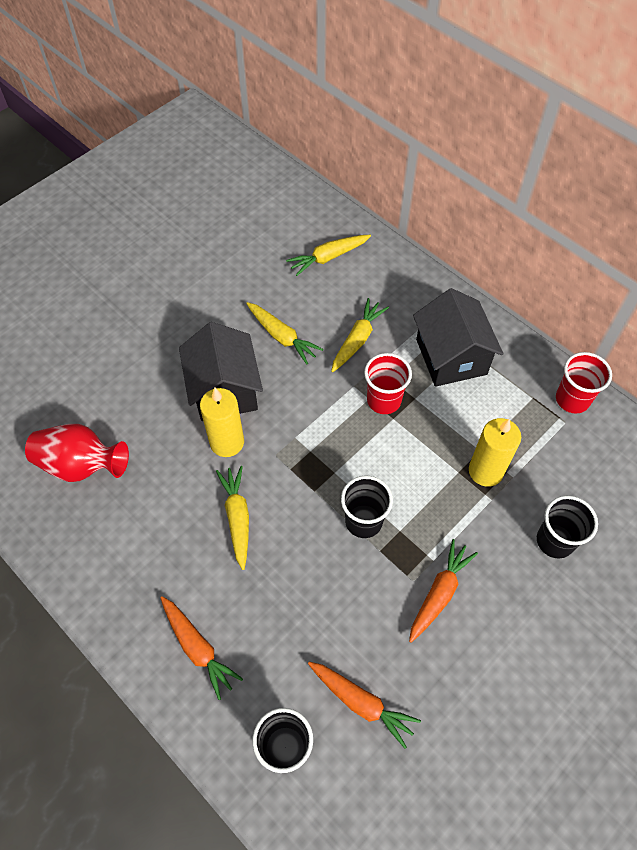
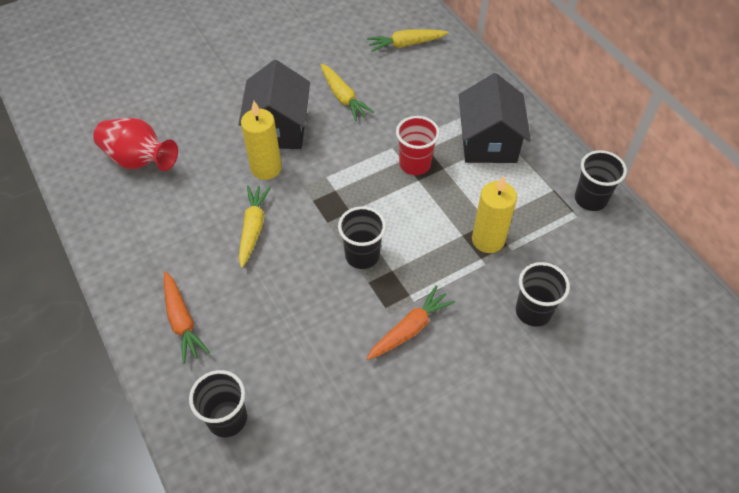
camera: 15 degrees right, 5 degrees down
(357, 340) = (408, 112): yellow carrot -> none
(361, 703) = (307, 400): orange carrot -> none
(572, 399) = (590, 199): red cup -> black cup

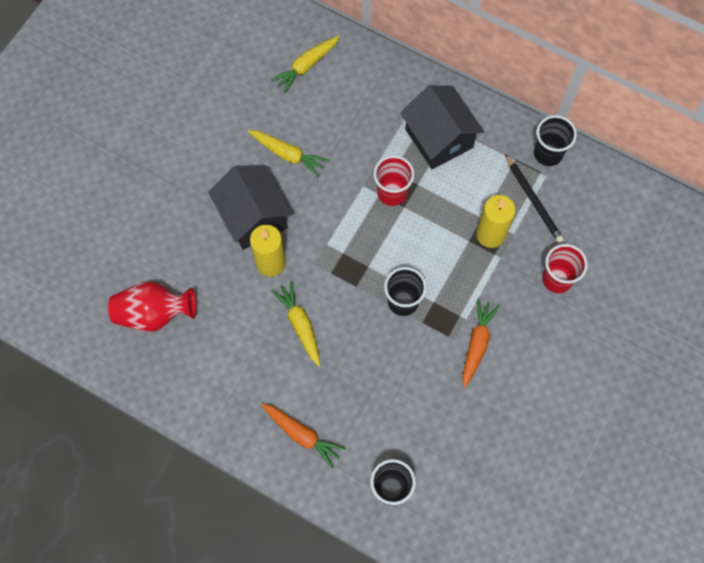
camera: 30 degrees left, 15 degrees up
(533, 311) = (557, 279): black cup -> red cup
(551, 231) = (533, 200): none -> black pencil

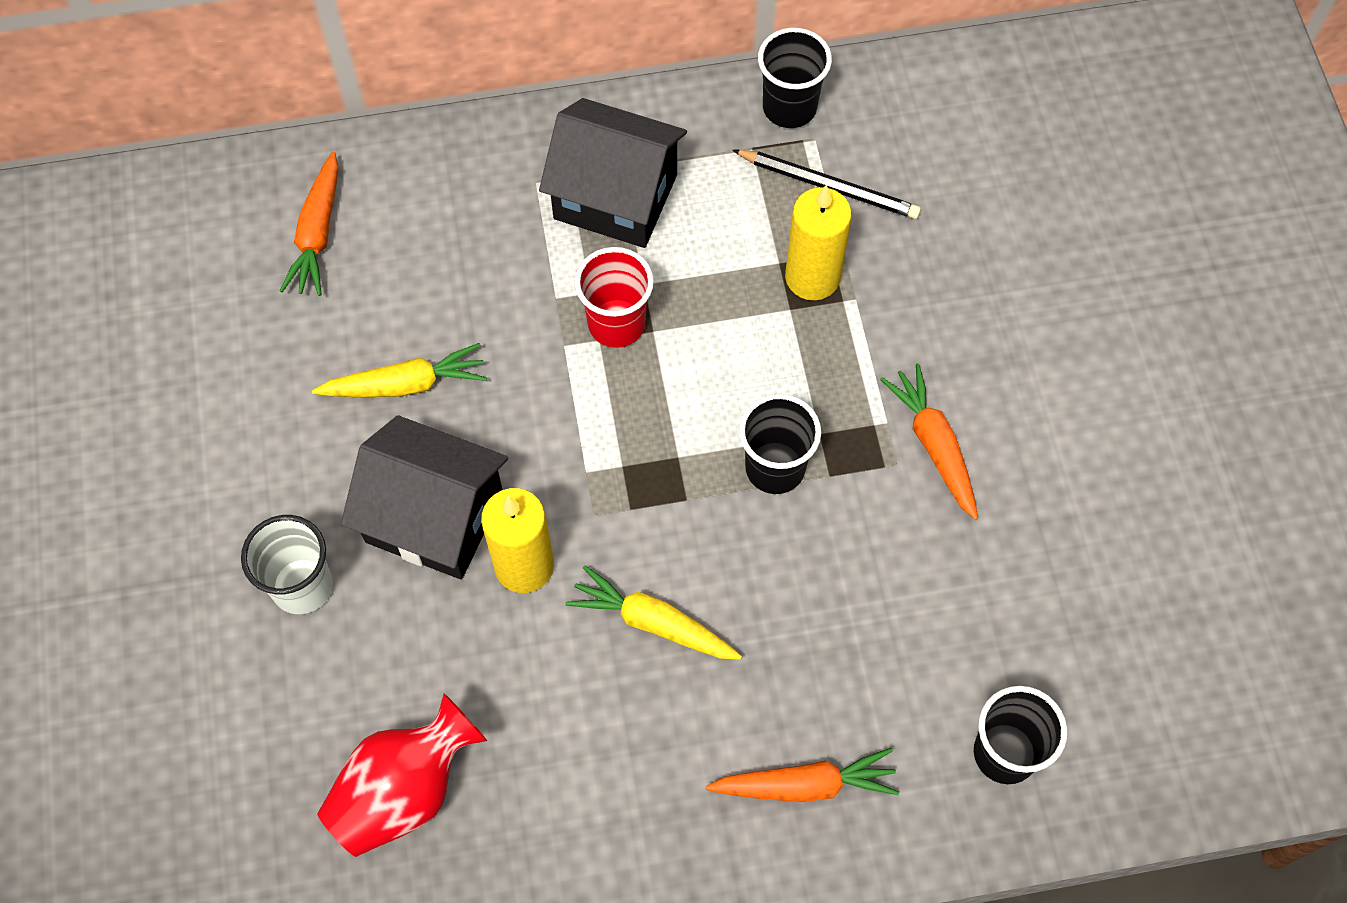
camera: 40 degrees left, 5 degrees down
(183, 205) = (302, 586): none -> white cup
(306, 66) = (317, 234): yellow carrot -> orange carrot
(557, 279) = (959, 270): red cup -> none

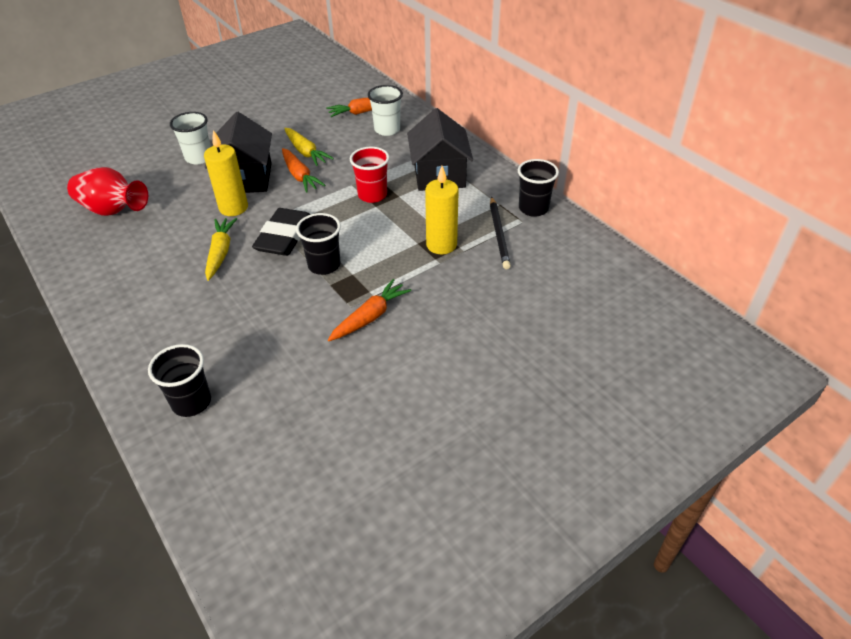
camera: 65 degrees right, 20 degrees down
(413, 217) = (387, 130): none -> white cup
(662, 505) = (284, 237): none -> black eraser
(805, 785) = (149, 329): orange carrot -> orange carrot (300, 176)

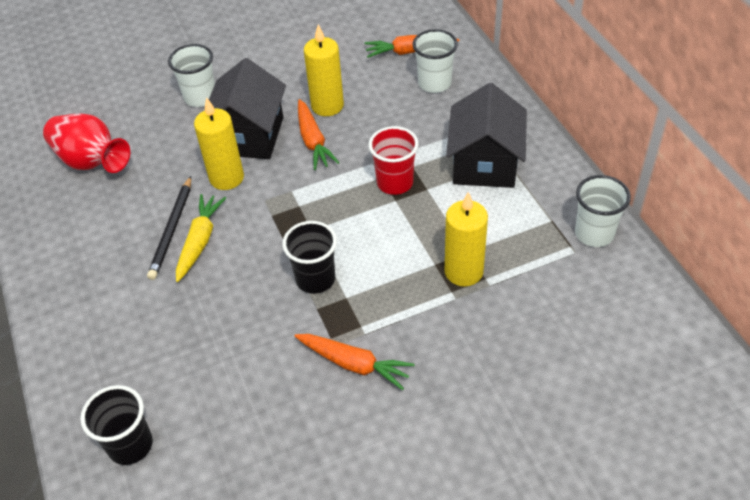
camera: 15 degrees right, 5 degrees up
(284, 237) = (277, 229): black eraser -> none
(306, 152) = (327, 106): yellow carrot -> yellow candle
(370, 317) = (354, 364): orange carrot -> orange carrot turned 60 degrees clockwise
(499, 234) = (540, 267): black pencil -> black pencil (172, 230)
(533, 208) = (594, 233): black cup -> white cup

